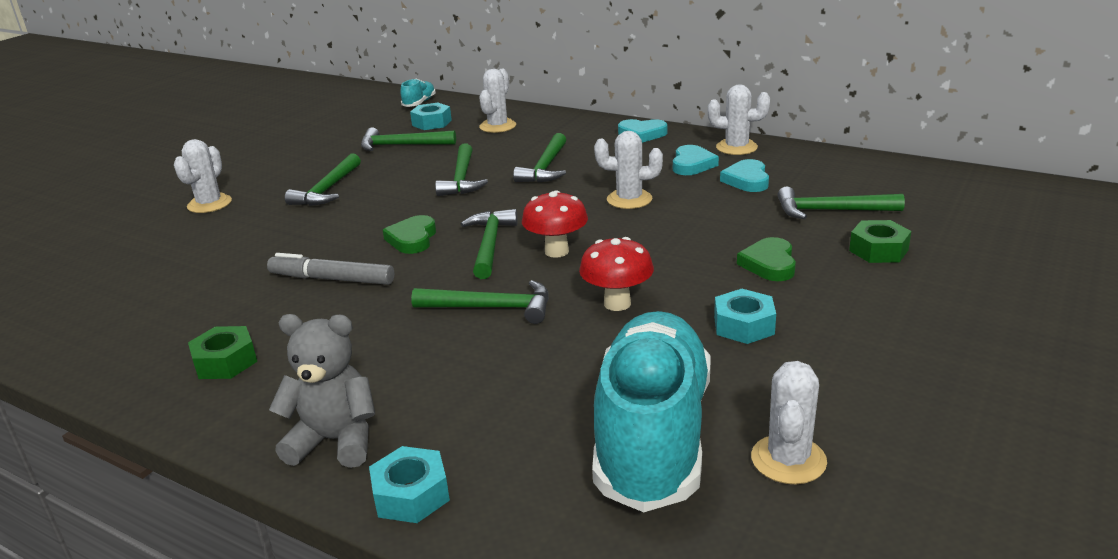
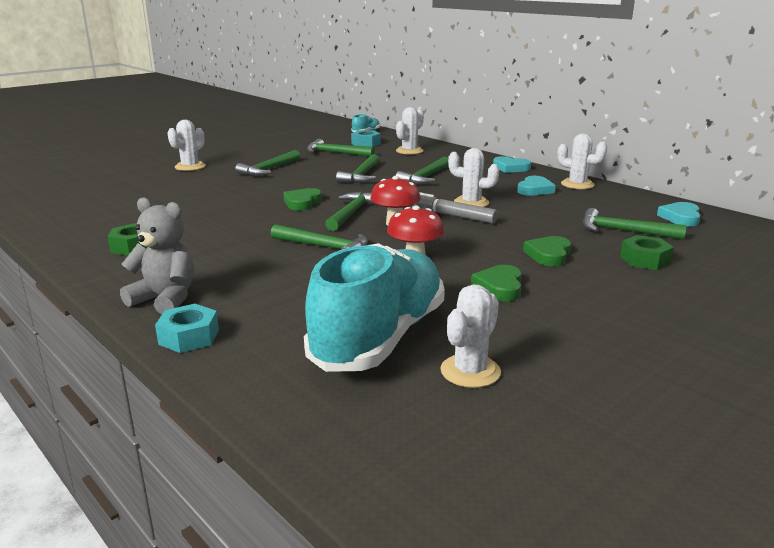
camera: 15 degrees right, 5 degrees down
(332, 279) = (233, 215): grey marker -> grey marker (451, 215)
(744, 325) = (499, 287): turquoise nut -> green heart
(747, 180) = (570, 204): turquoise heart -> turquoise heart (681, 217)

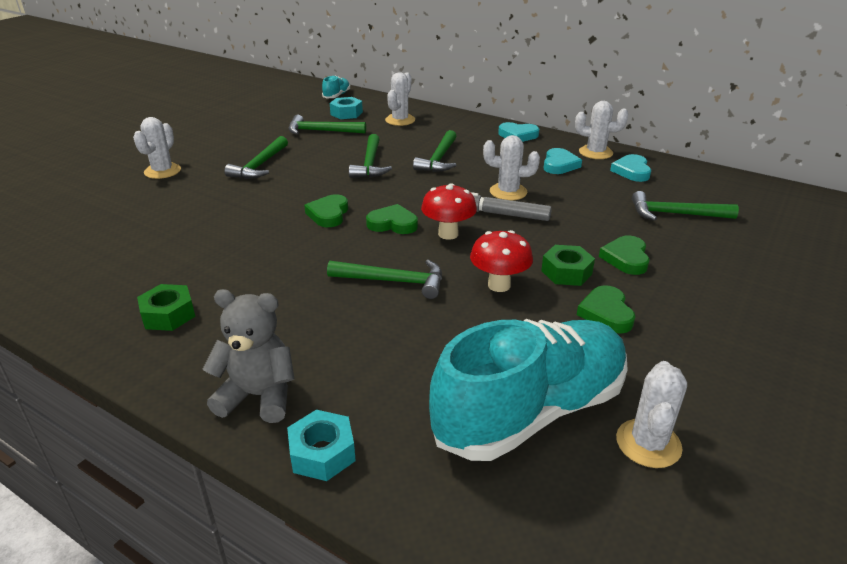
camera: 15 degrees left, 10 degrees up
(352, 213) = (393, 224): green hammer -> green heart
(379, 337) = (530, 411): turquoise shoe -> turquoise shoe turned 45 degrees clockwise
(645, 260) = (717, 252): green nut -> green nut (566, 272)
(681, 217) = (715, 188): turquoise heart -> turquoise heart (632, 171)

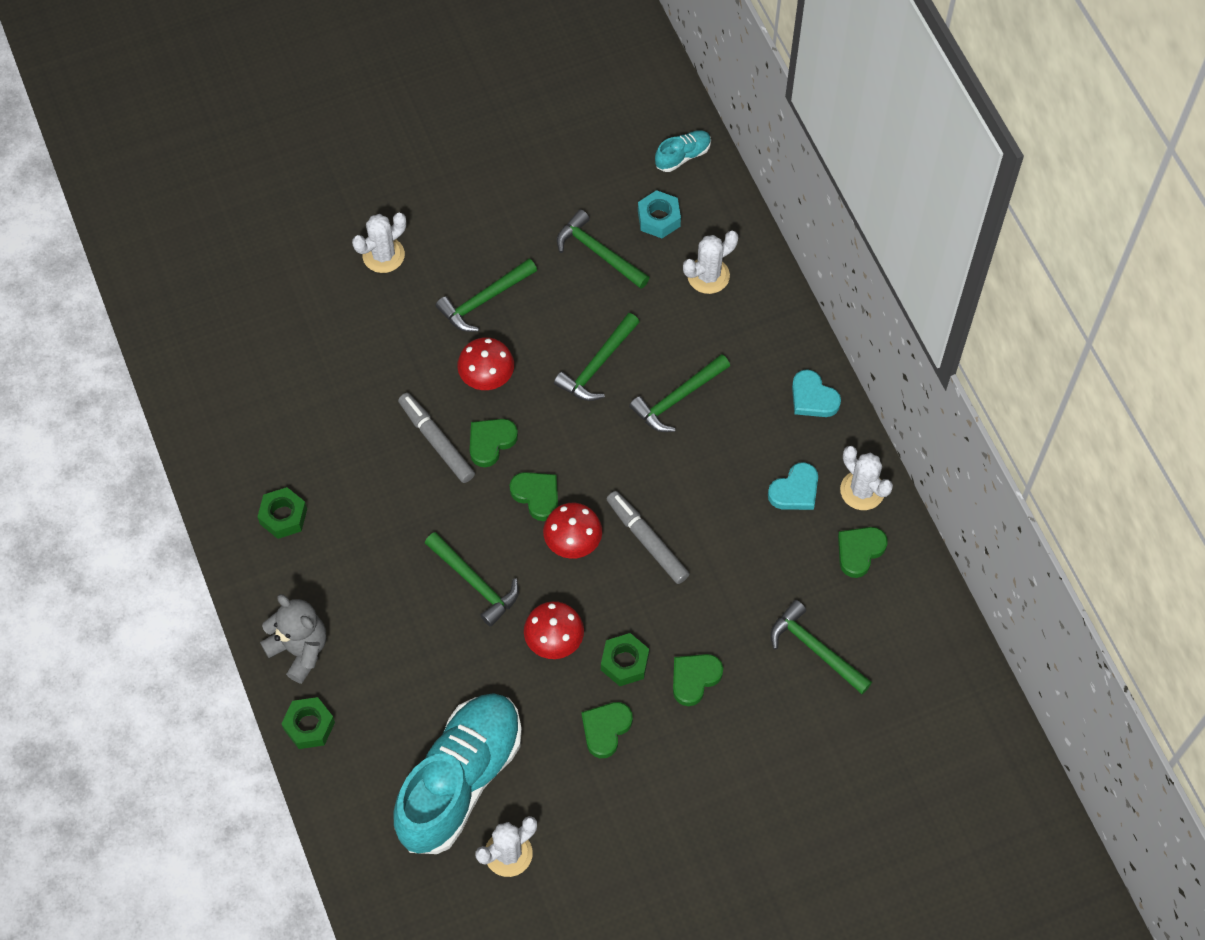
camera: 35 degrees right, 30 degrees up
(283, 228) = (436, 441): none -> grey marker
(296, 191) = (487, 379): none -> red mushroom
(322, 453) = (309, 726): turquoise nut -> green nut
(508, 192) = (691, 509): white cactus -> none
(530, 411) = (460, 780): turquoise shoe -> turquoise shoe turned 60 degrees counterclockwise
(632, 171) = (859, 551): turquoise heart -> green heart

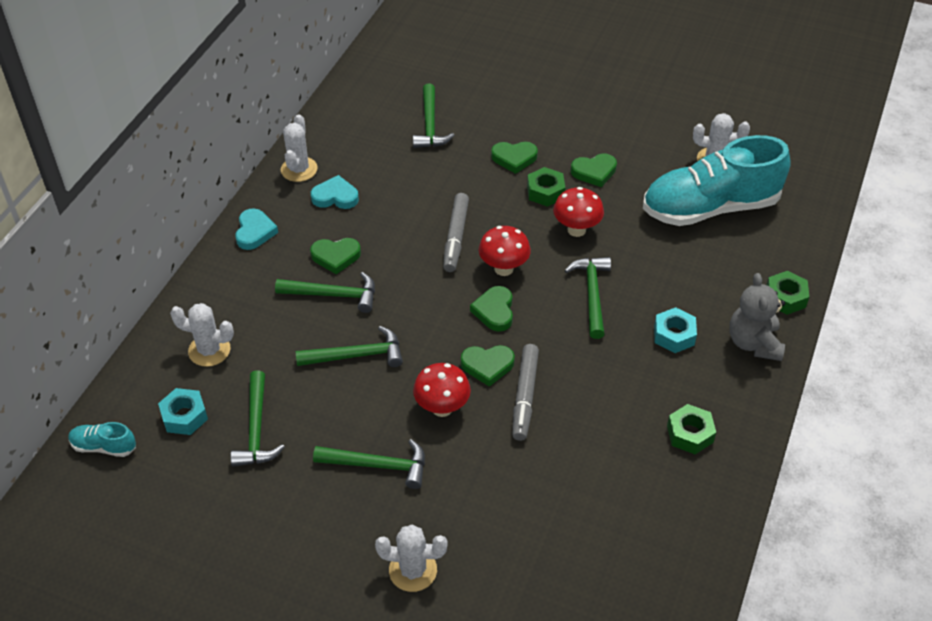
camera: 135 degrees left, 15 degrees down
(371, 600) = (674, 335): none -> turquoise nut
(859, 551) = (343, 146): green heart -> green heart (336, 256)

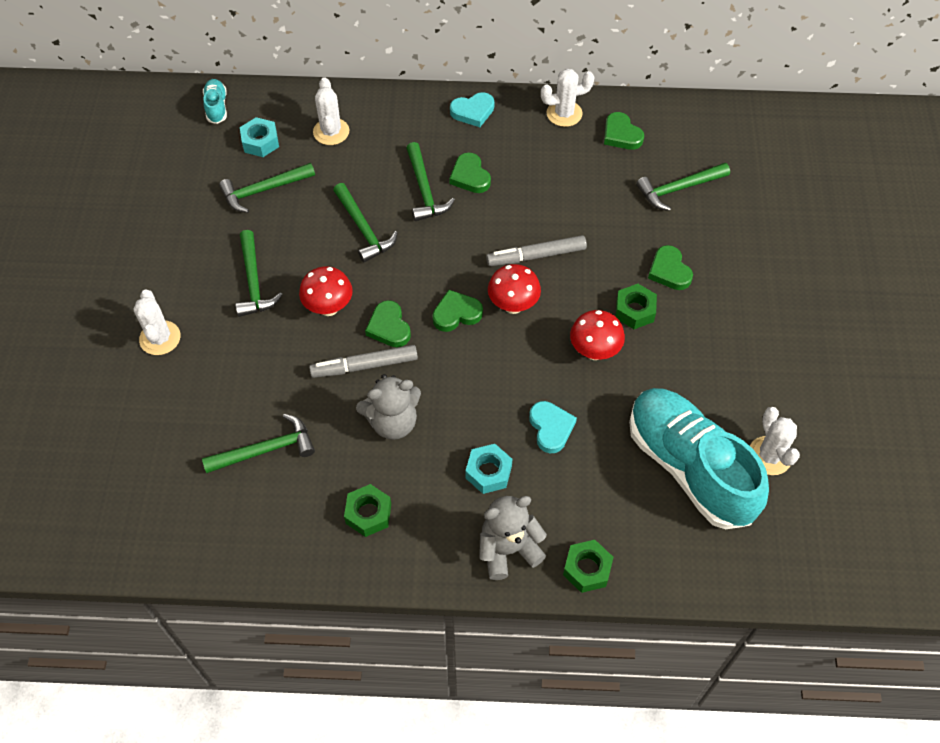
camera: 70 degrees right, 10 degrees up
(335, 197) = (543, 151): turquoise heart -> turquoise heart (551, 428)
(592, 294) = (512, 387): green hammer -> green hammer (266, 450)
(594, 172) = (687, 345): green heart -> green heart (621, 135)
(597, 390) = (393, 422): none -> grey teddy bear

